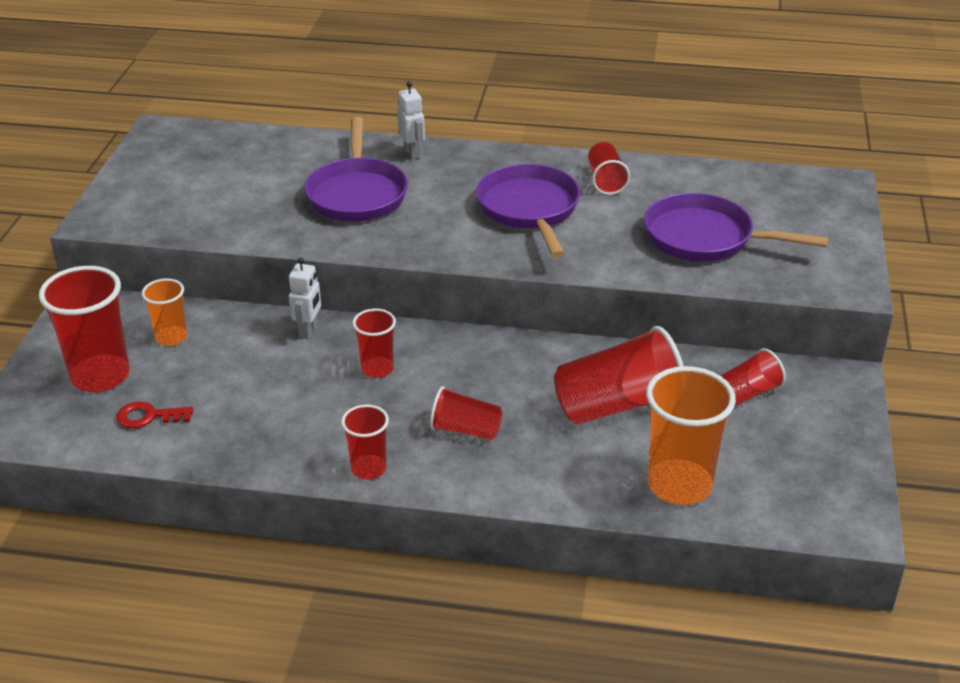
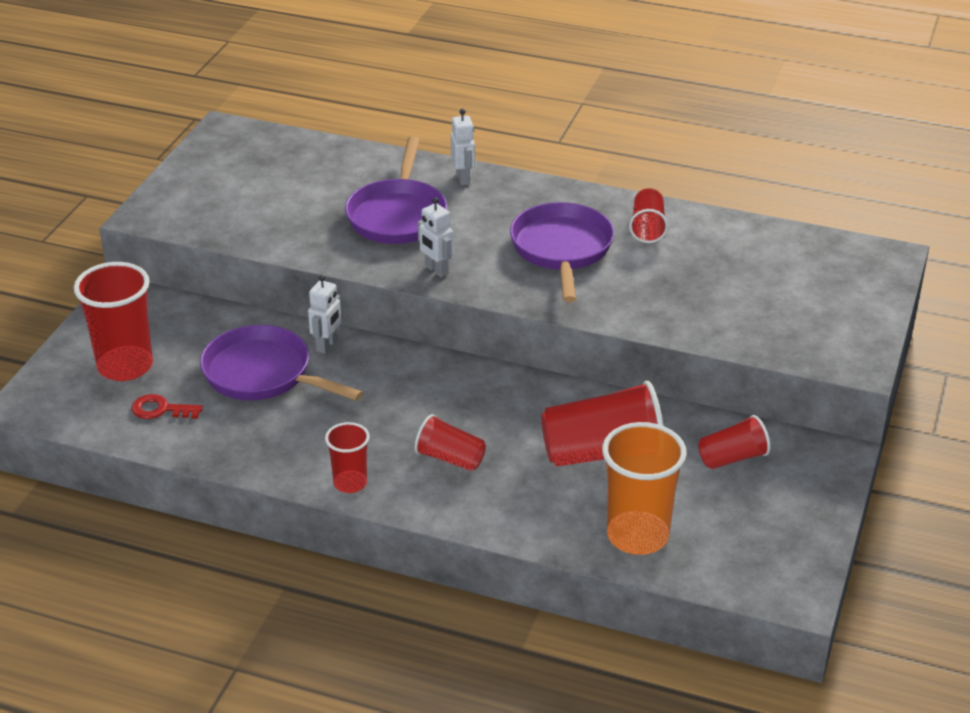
camera: 10 degrees right, 0 degrees up
(171, 337) = (197, 337): orange cup -> none
(377, 369) = (382, 390): red cup -> none
(411, 242) = (436, 270): none -> white robot
(705, 238) = (728, 298): purple pan -> purple pan (263, 374)

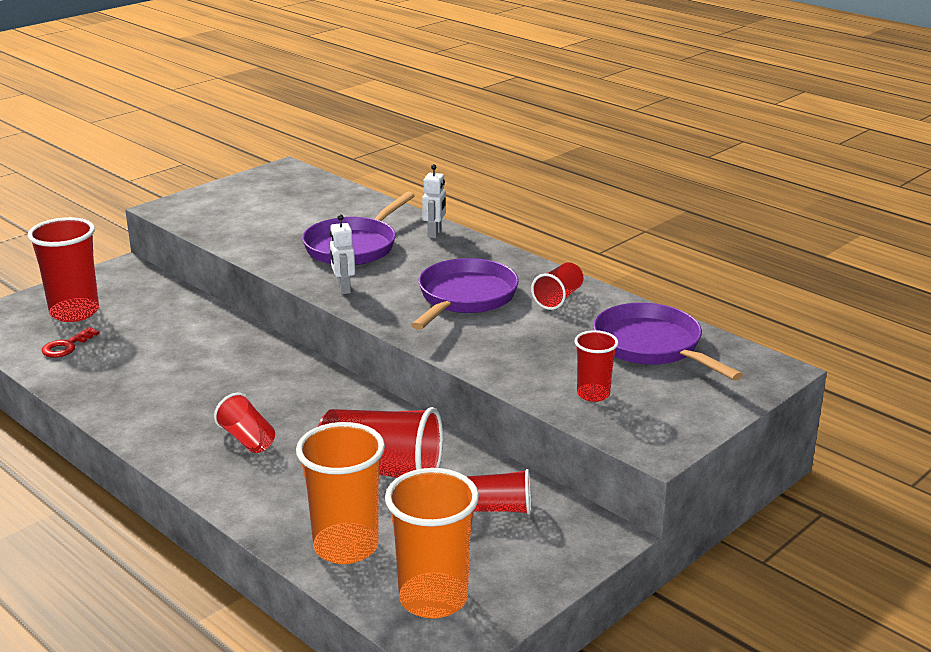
camera: 25 degrees right, 10 degrees down
(161, 409) = (66, 346): red key -> red key turned 90 degrees counterclockwise
(263, 374) = (167, 342): purple pan -> purple pan (652, 346)
(327, 345) = (237, 335): white robot -> none
(350, 483) = (148, 435): red cup -> red cup (593, 394)
(750, 558) = (433, 599): none -> orange cup

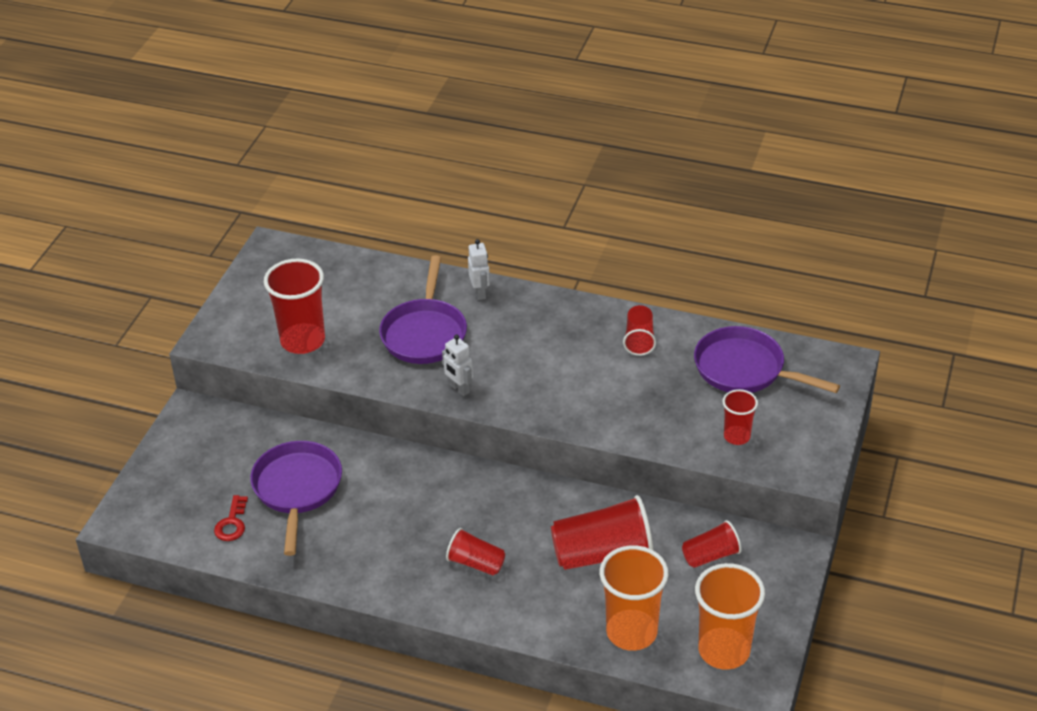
camera: 25 degrees left, 15 degrees up
(74, 312) = (199, 481): red cup -> red cup (303, 341)
(465, 298) = (566, 365): purple pan -> purple pan (297, 489)

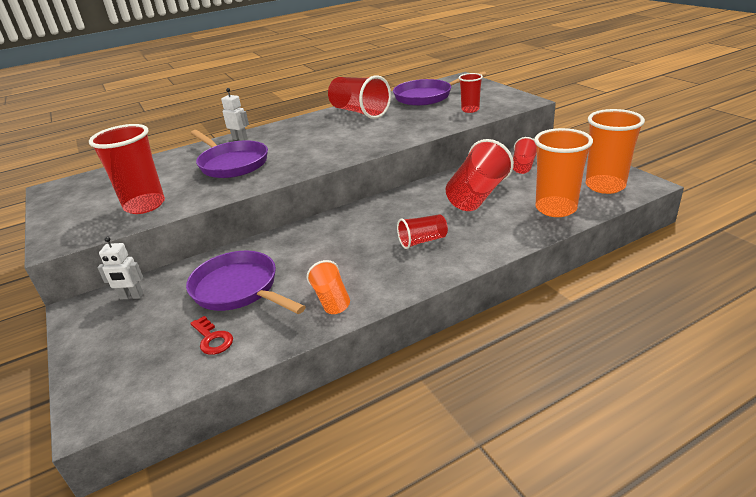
camera: 45 degrees left, 10 degrees down
(337, 559) = (331, 299): none -> orange cup
(459, 389) = (295, 167): white robot -> white robot (132, 296)
(639, 339) = (359, 112): red cup -> red cup, size x1.79

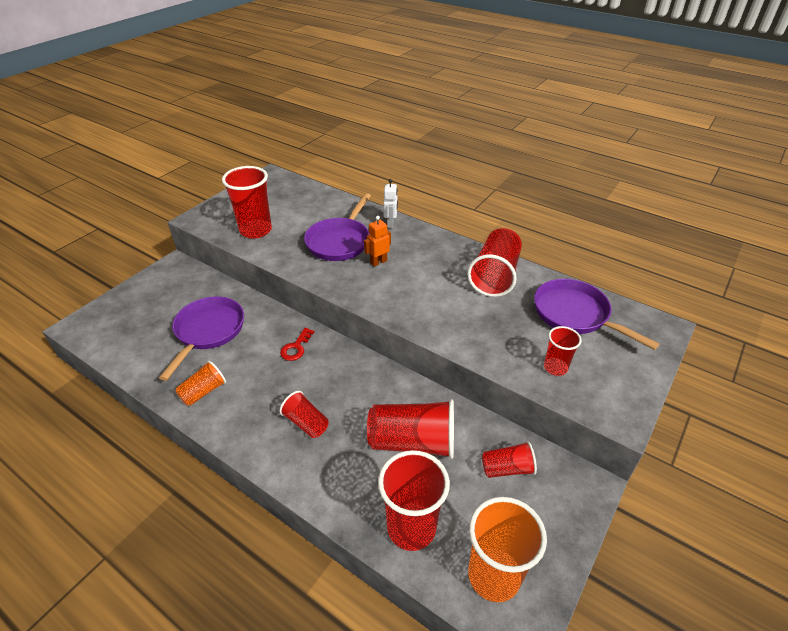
camera: 60 degrees right, 10 degrees up
(132, 296) = (190, 281): white robot -> none
(212, 339) = (149, 345): red key -> red key (296, 347)
(286, 150) = (378, 262): none -> orange robot
(555, 208) = (411, 528): orange cup -> red cup

